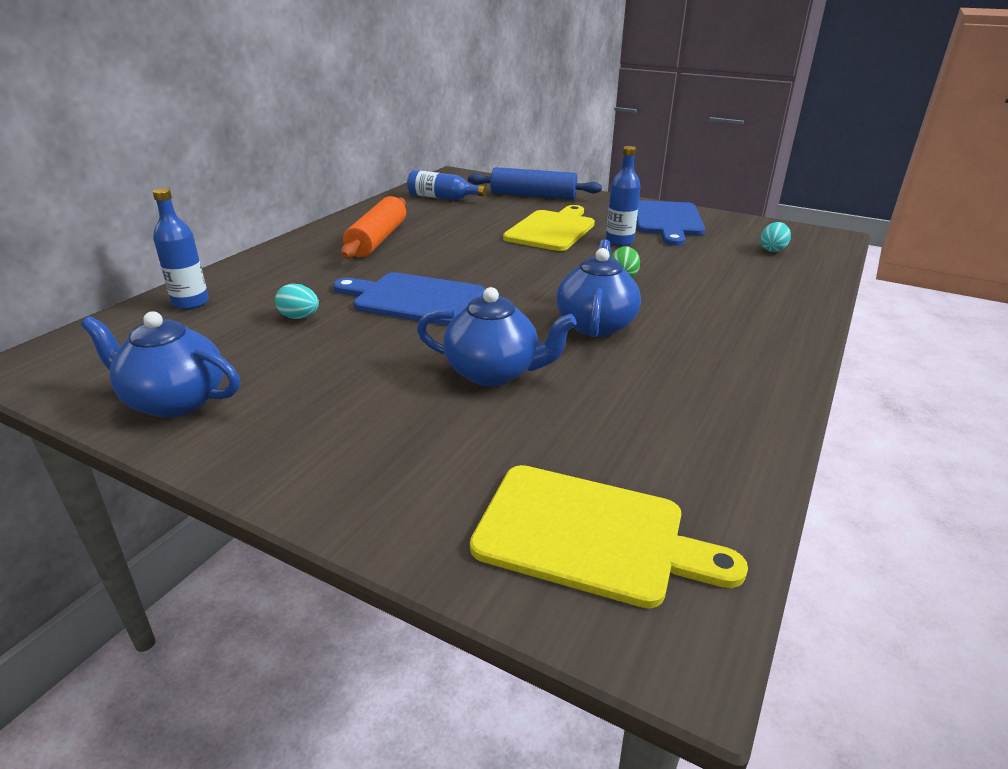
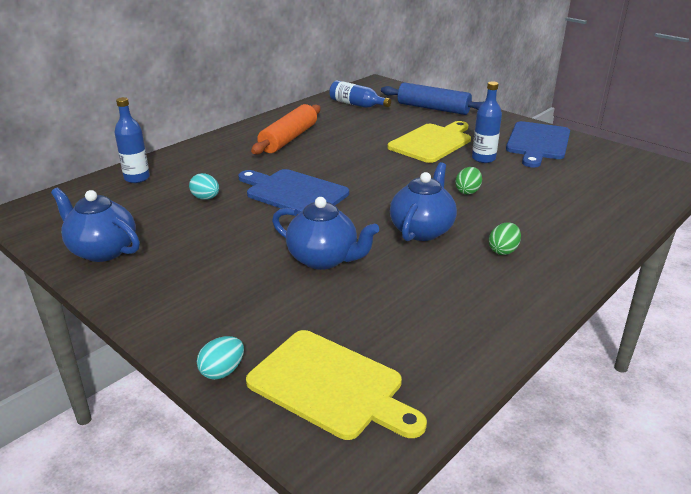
camera: 15 degrees right, 0 degrees up
(702, 336) = (503, 250): none -> green egg
(772, 250) = (616, 179): turquoise egg -> turquoise egg (222, 371)

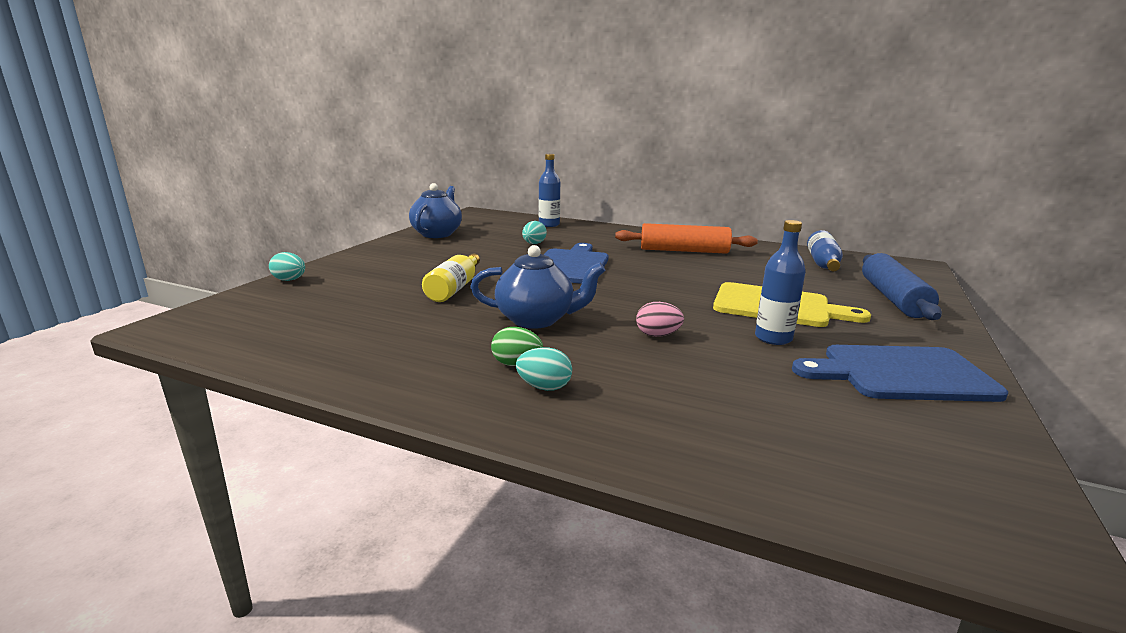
camera: 70 degrees right, 10 degrees down
(323, 259) = (454, 288): blue teapot -> yellow bottle
(331, 385) = (264, 311): yellow cutting board -> none
(467, 191) = (657, 335): green egg -> pink egg
(540, 245) = (544, 387): none -> turquoise egg

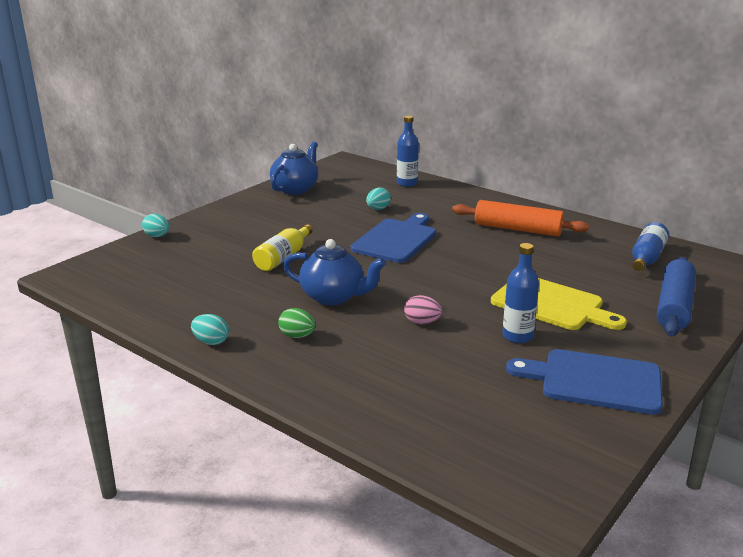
camera: 15 degrees right, 5 degrees up
(544, 387) = (307, 357): turquoise egg -> turquoise egg (211, 342)

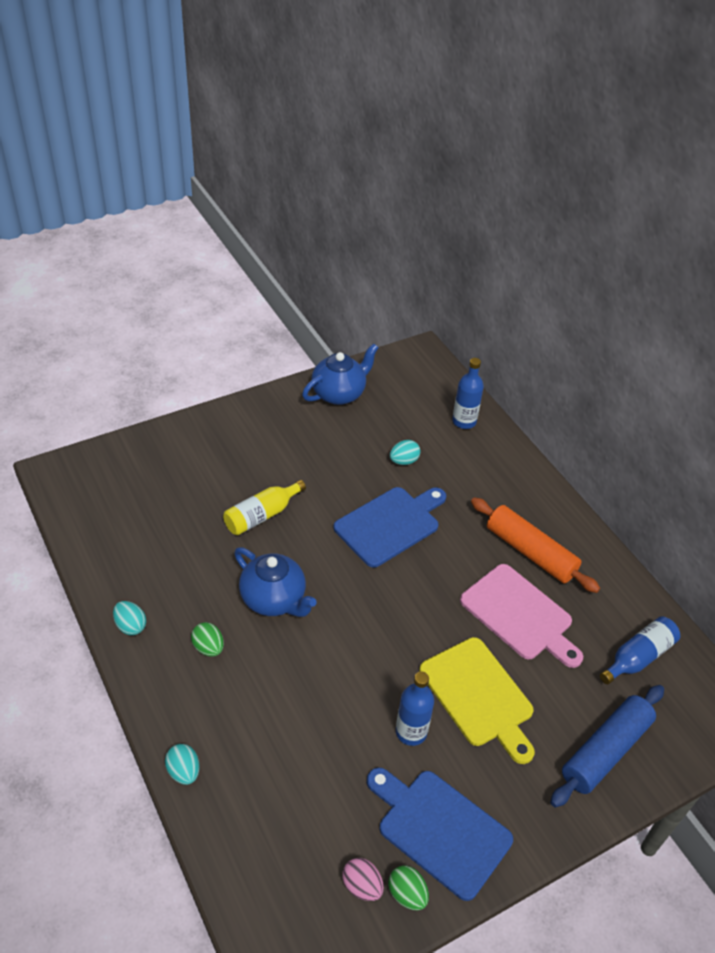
camera: 20 degrees right, 20 degrees up
(157, 236) = (163, 435): turquoise egg -> turquoise egg (184, 771)
(422, 322) = (333, 673): pink egg -> pink egg (362, 886)
(541, 259) = (519, 615): none -> pink cutting board
(606, 425) = (407, 894): none -> green egg

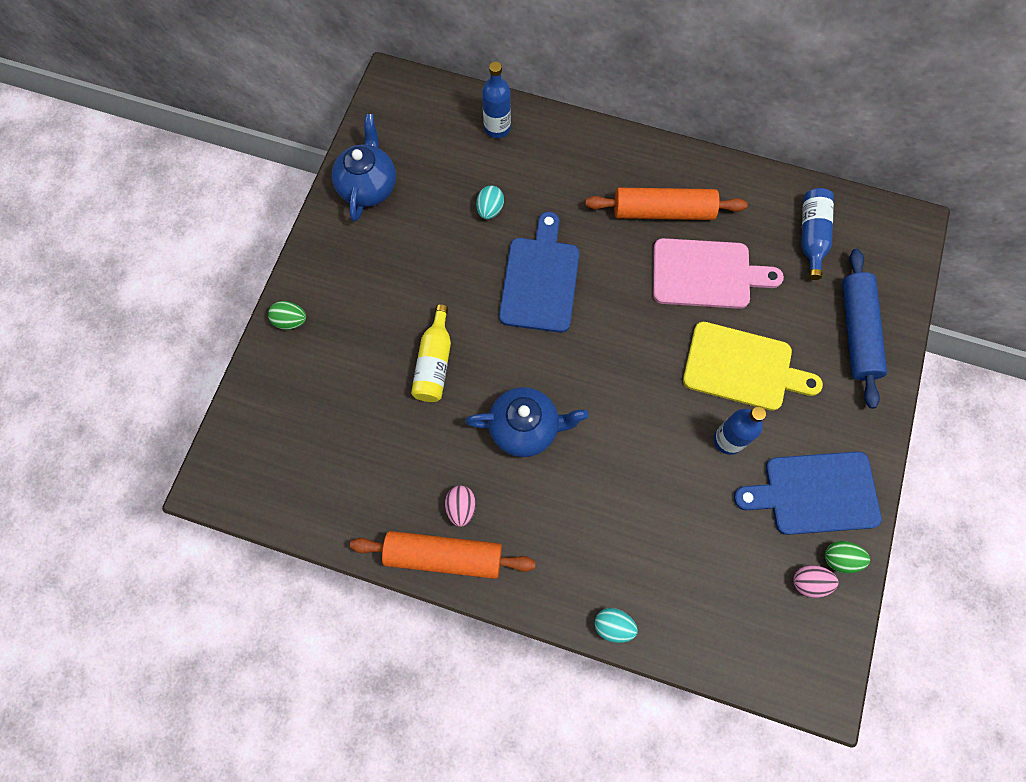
camera: 40 degrees left, 25 degrees up
(131, 626) = (444, 556): turquoise egg -> orange rolling pin
(176, 608) = (461, 508): none -> pink egg
(208, 647) = (522, 515): green egg -> green egg (291, 321)

